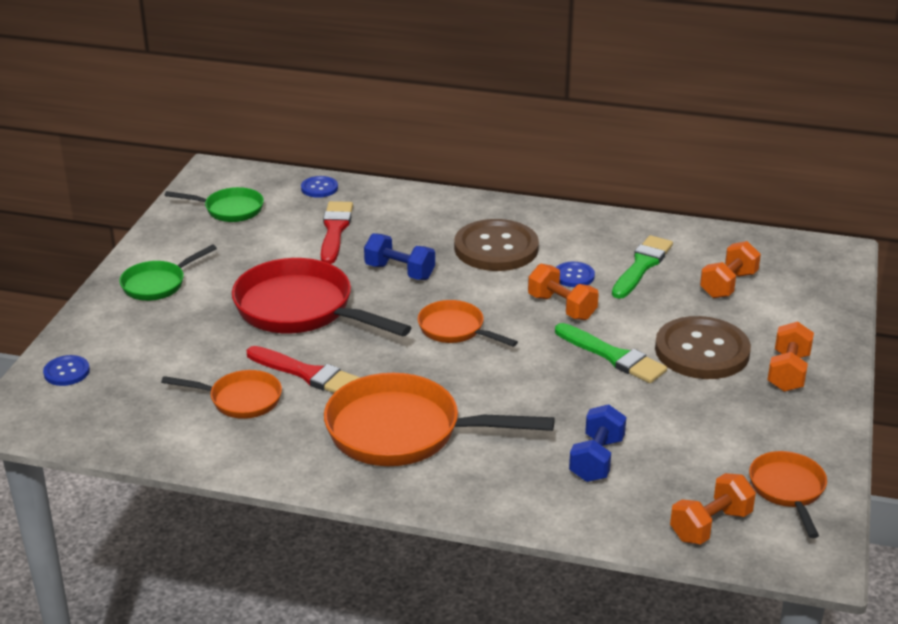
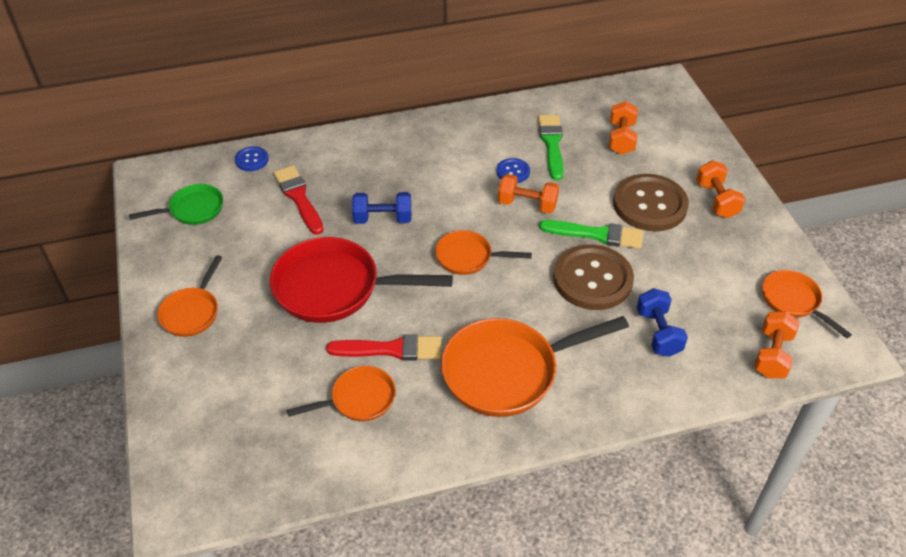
camera: 30 degrees left, 15 degrees up
(66, 372) = (186, 439): blue button -> none
(158, 284) = (192, 312): green pan -> orange pan
(496, 248) = (437, 167): brown button -> brown button (592, 279)

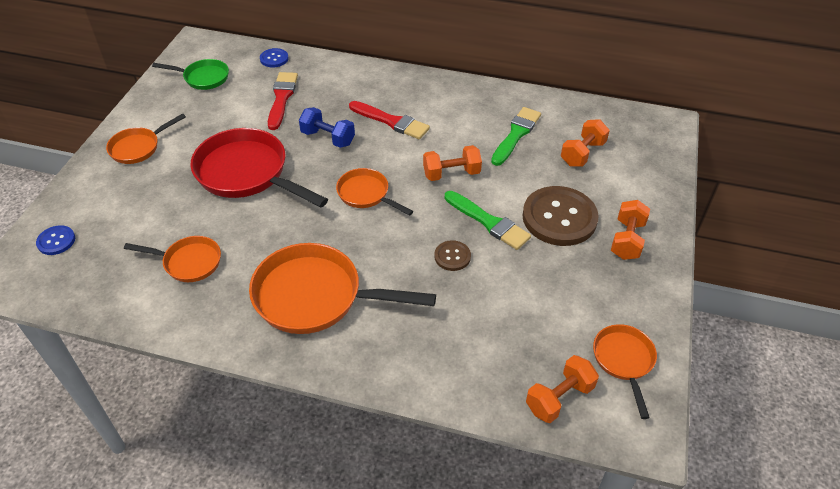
camera: 30 degrees right, 0 degrees up
(391, 349) = (245, 237): red brush -> red brush (391, 121)
(513, 172) = (463, 143): blue button -> blue button (56, 241)
(527, 204) = (451, 173): orange dumbbell -> orange dumbbell turned 60 degrees counterclockwise
(592, 279) = (452, 256): brown button -> brown button, size x0.47
(658, 333) = (469, 327): blue dumbbell -> none

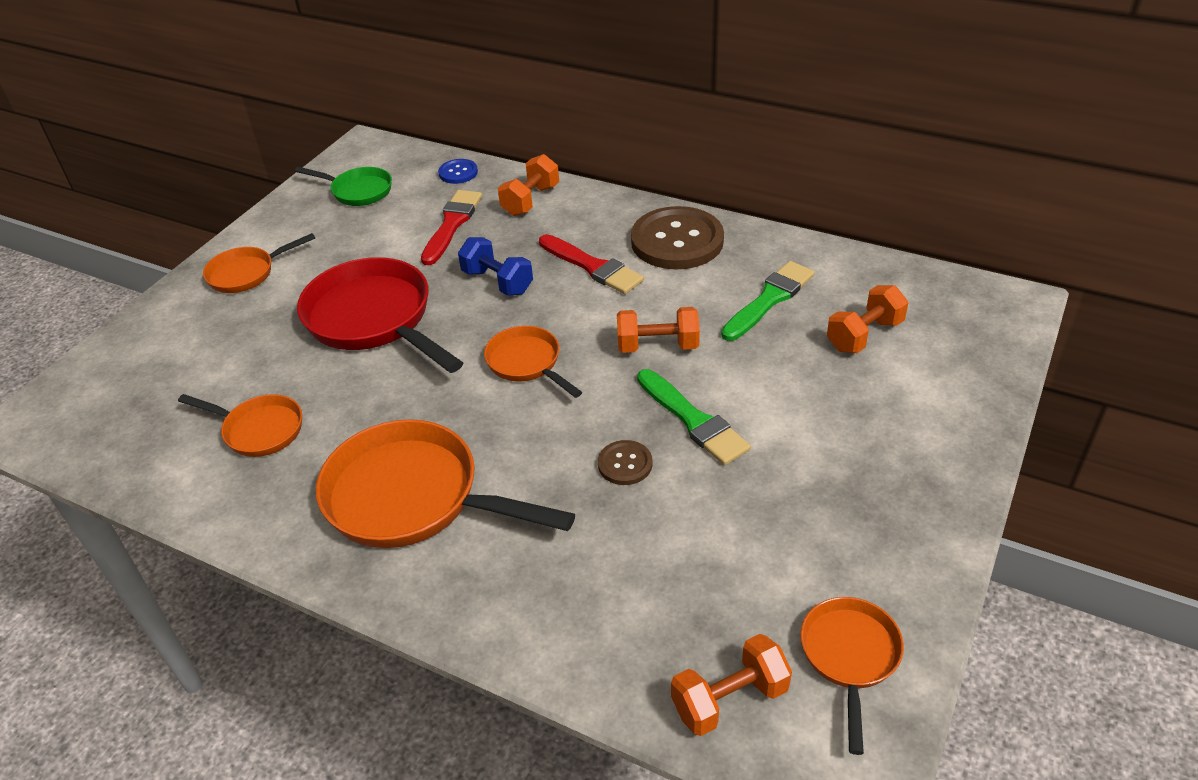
camera: 15 degrees right, 5 degrees down
(56, 241) = (104, 383): blue button -> none
(559, 218) = (803, 425): brown button -> brown button (677, 241)
(627, 240) = (902, 470): orange dumbbell -> orange dumbbell (530, 200)

